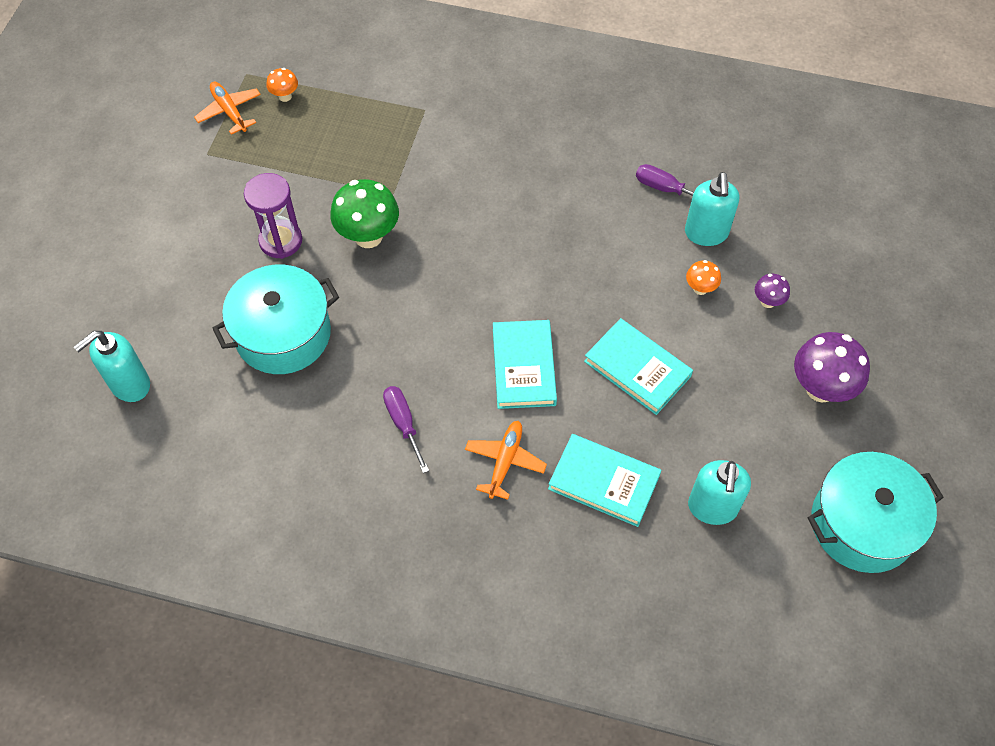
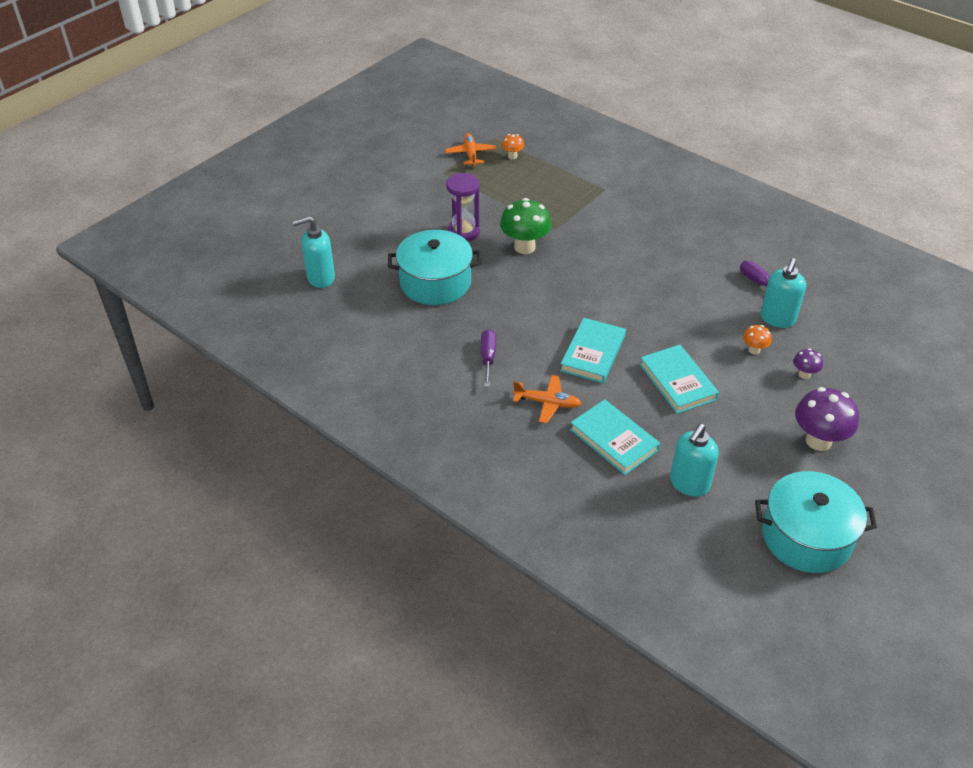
camera: 25 degrees right, 15 degrees down
(505, 461) = (547, 403): orange plane -> orange plane turned 60 degrees clockwise

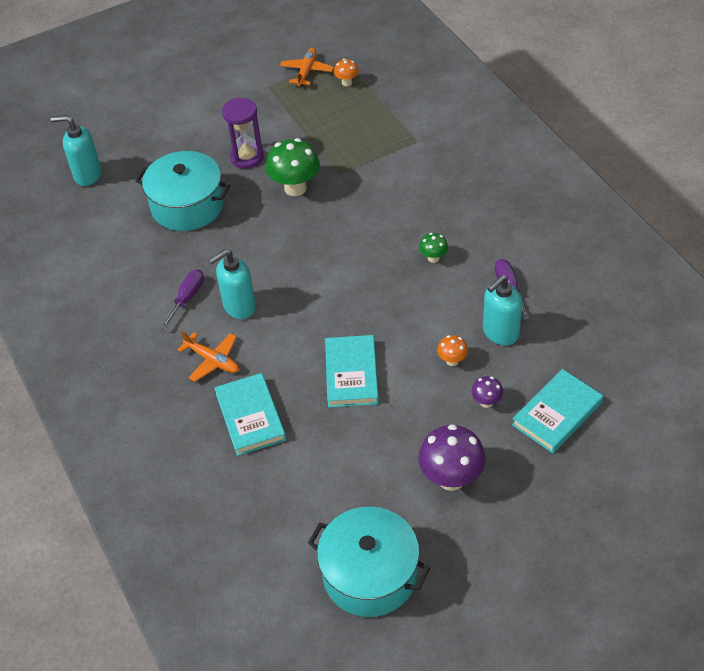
camera: 25 degrees right, 5 degrees up
(593, 353) = (288, 320): turquoise book -> turquoise book (557, 414)
(682, 275) = (433, 258): none -> green mushroom
(689, 484) = (292, 484): turquoise soap dispenser -> turquoise soap dispenser (239, 307)

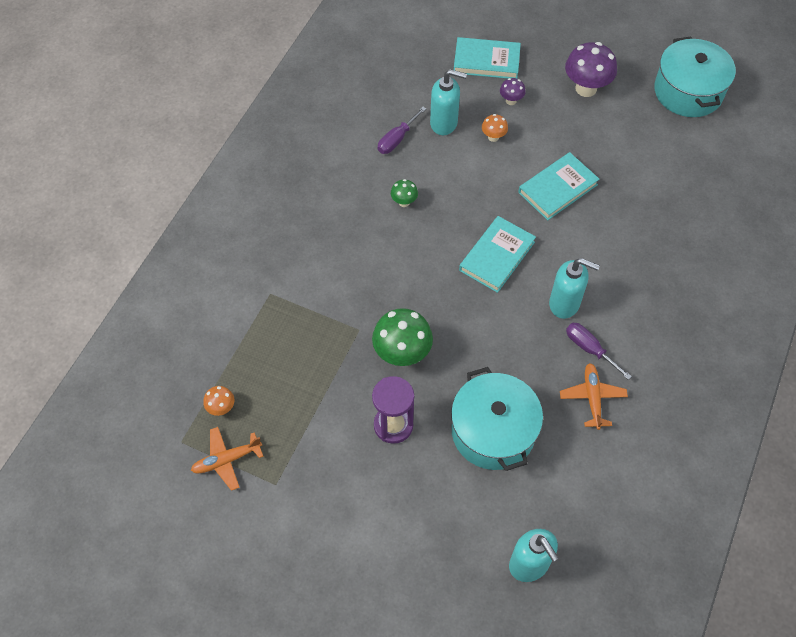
camera: 130 degrees left, 10 degrees up
(187, 298) = (589, 349): purple screwdriver -> purple screwdriver turned 60 degrees clockwise
(213, 360) = (628, 285): orange plane -> orange plane (592, 397)
(250, 417) = (649, 226): turquoise book -> turquoise book (497, 256)

